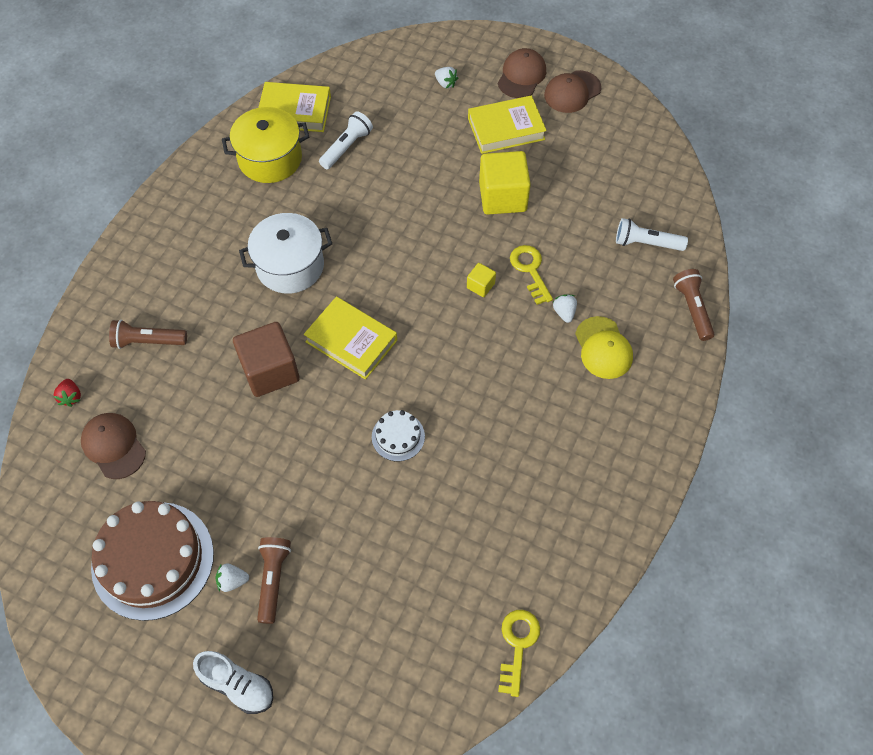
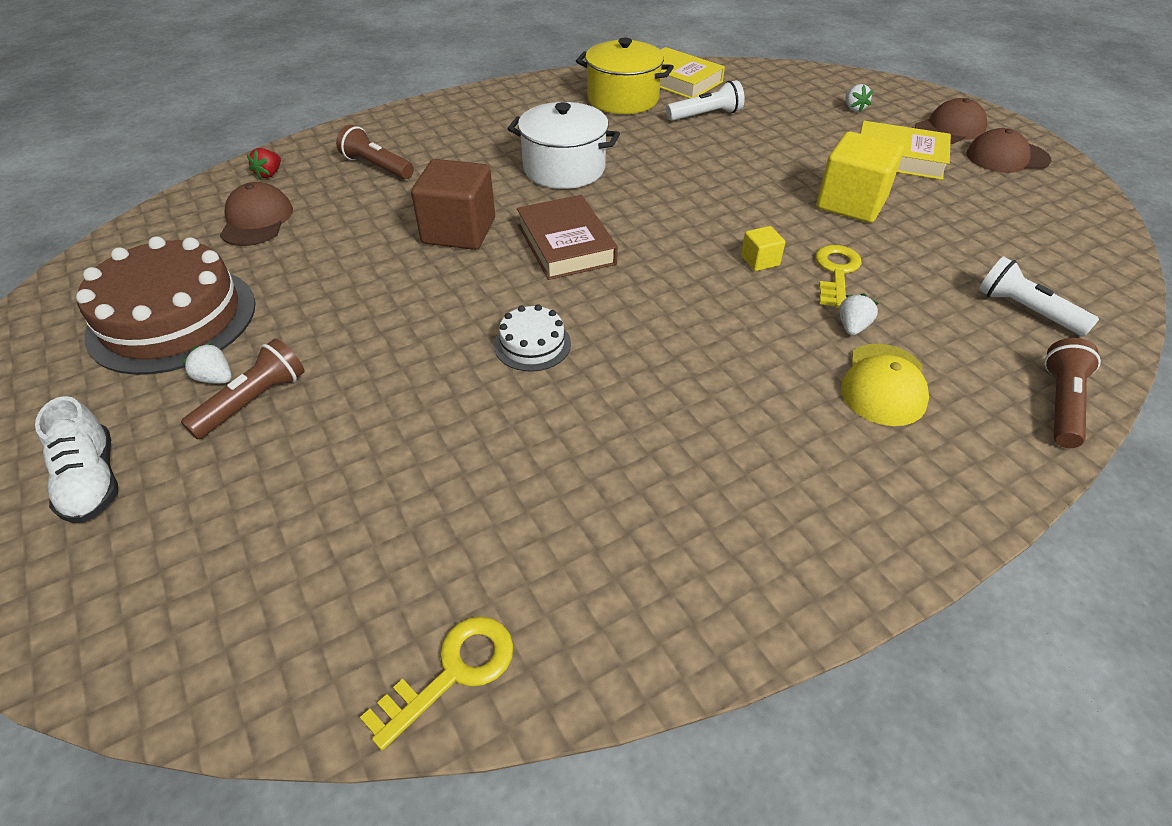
camera: 35 degrees right, 15 degrees down
(351, 341) = (565, 244): yellow book -> brown book

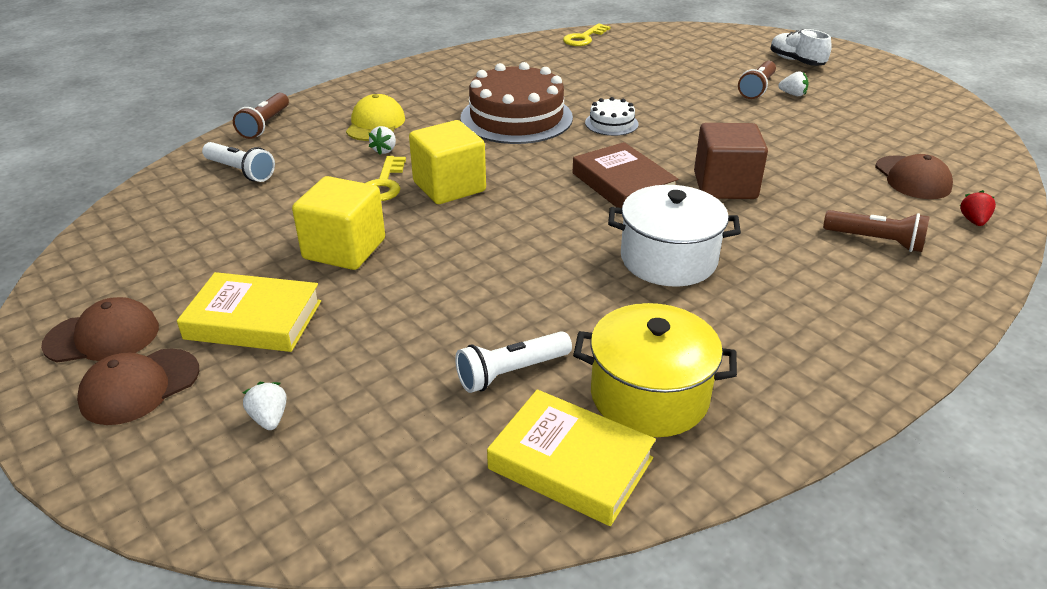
camera: 170 degrees right, 10 degrees down
(172, 319) = (865, 115): brown cake -> brown cake (516, 117)
(760, 261) = (449, 187): yellow cube -> yellow cube, size x2.14

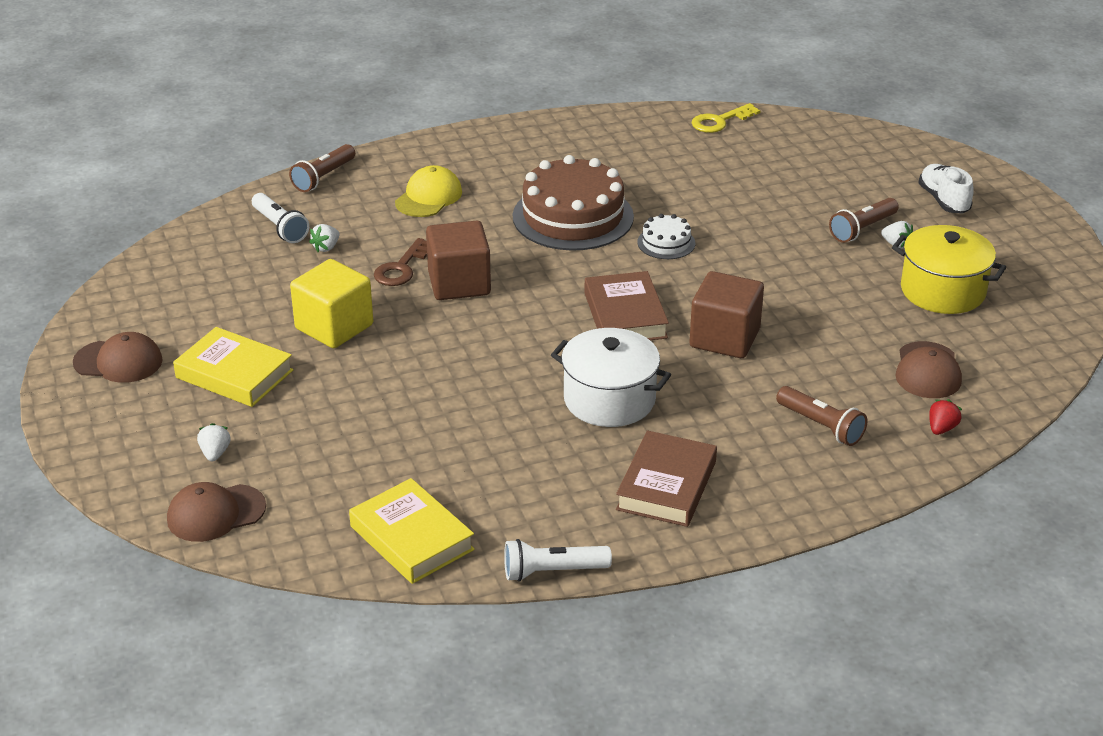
camera: 20 degrees right, 0 degrees up
(139, 386) = (133, 407): brown cap -> brown cap (216, 513)
(384, 150) = (421, 230): white strawberry -> white strawberry (326, 247)
(384, 184) = (401, 268): yellow key -> brown key
(449, 187) = (459, 283): yellow cube -> brown cube
(511, 372) = (410, 463): white flashlight -> white flashlight (552, 571)
(649, 396) = (505, 507): yellow pot -> yellow pot (942, 291)
(792, 330) = (666, 485): none -> brown book

